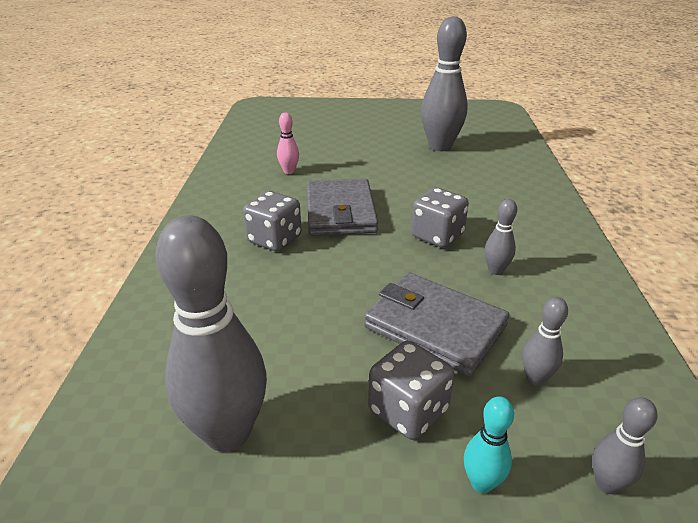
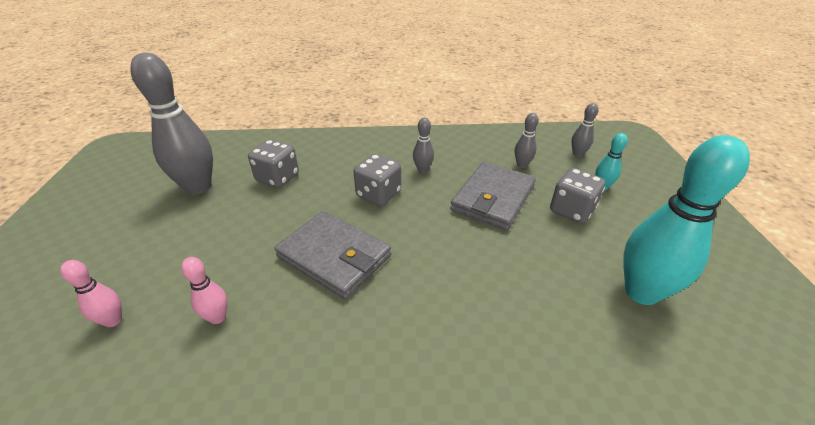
camera: 95 degrees left, 5 degrees up
(228, 433) = (641, 292): grey bowling pin -> turquoise bowling pin
(274, 239) = (392, 305): grey dice -> grey dice (277, 178)
(298, 142) = (113, 320): none -> pink bowling pin
(340, 212) = (334, 256): grey wallet -> grey wallet turned 45 degrees clockwise

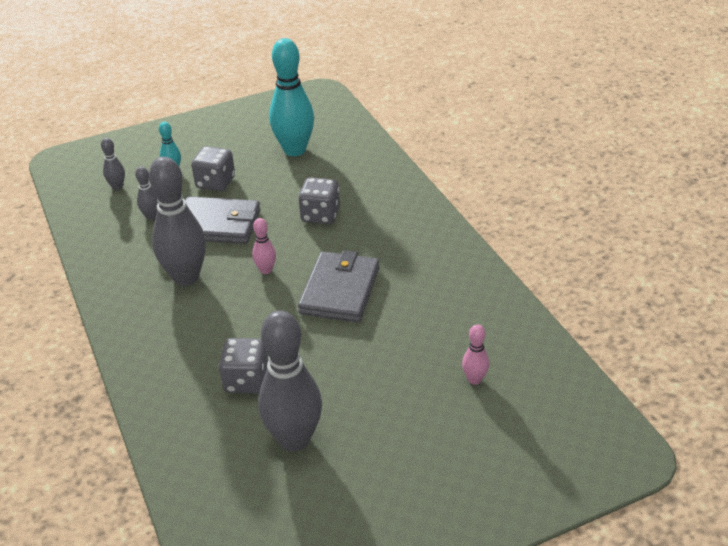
camera: 110 degrees left, 0 degrees up
(218, 317) = (434, 324): pink bowling pin -> pink bowling pin (266, 270)
(378, 194) = (242, 294): grey dice -> grey dice (320, 215)
(422, 170) = (186, 277): grey bowling pin -> grey bowling pin, size x2.19

